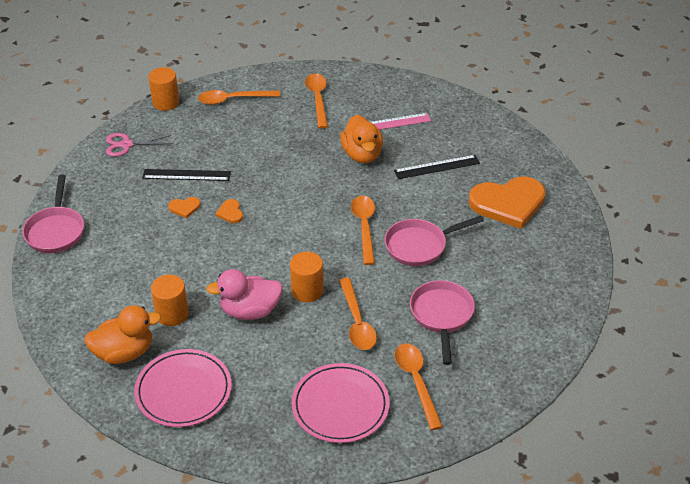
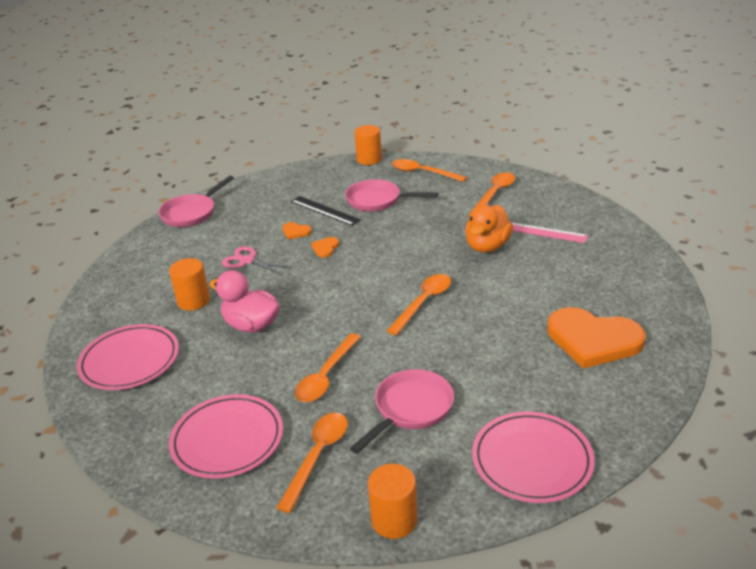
camera: 40 degrees right, 10 degrees down
(124, 352) = (128, 312): orange duck -> none
(126, 145) = (307, 177): pink scissors -> pink scissors (247, 261)
(307, 290) = (314, 331): orange cylinder -> orange cylinder (394, 520)
(419, 246) = (458, 339): pink pan -> pink pan (377, 201)
(437, 167) = (549, 281): black ruler -> none
(549, 310) = (532, 460): none -> pink plate

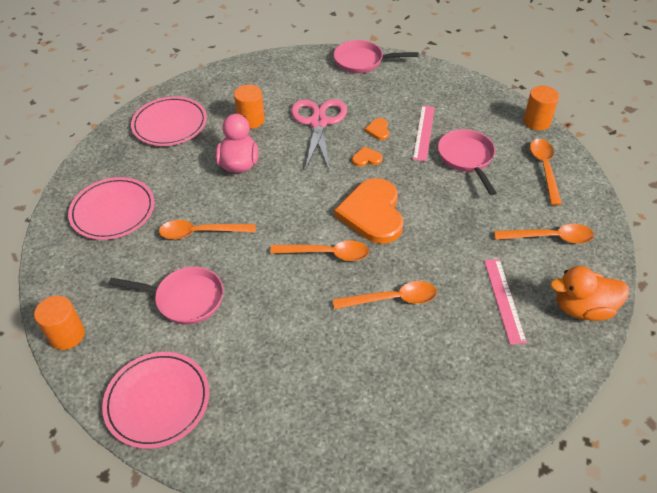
camera: 60 degrees right, 15 degrees up
(247, 261) = (318, 122): pink scissors -> pink scissors, size x1.68
(317, 456) = (114, 266): orange spoon -> orange spoon (392, 299)
(325, 210) = (424, 132): black ruler -> pink ruler
(487, 246) = (446, 266): orange duck -> orange duck (582, 308)
(593, 340) = (341, 400): orange heart -> orange heart (372, 213)

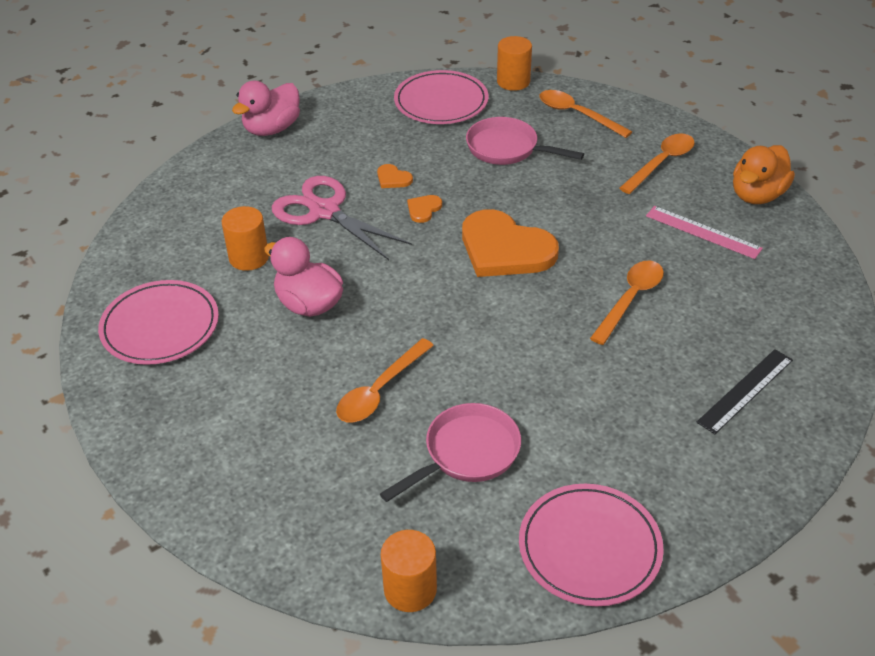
camera: 50 degrees left, 5 degrees down
(113, 211) = (249, 451): pink plate -> pink plate (441, 102)
(327, 254) = (523, 310): orange spoon -> none
(362, 61) = (272, 129): pink pan -> pink duck
(368, 410) = (745, 390): none -> black ruler
(424, 132) = (437, 152): pink ruler -> none

